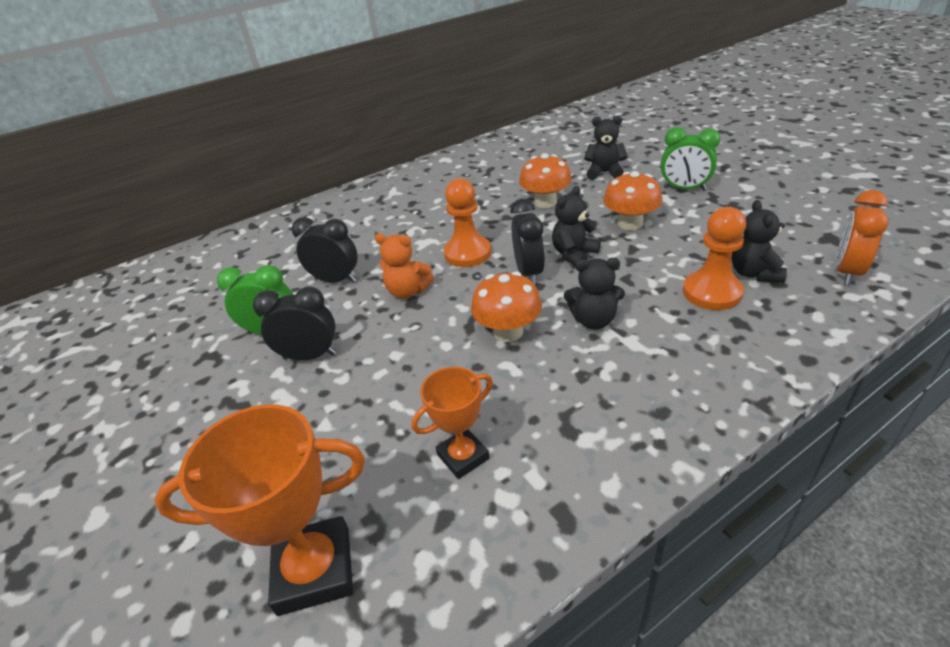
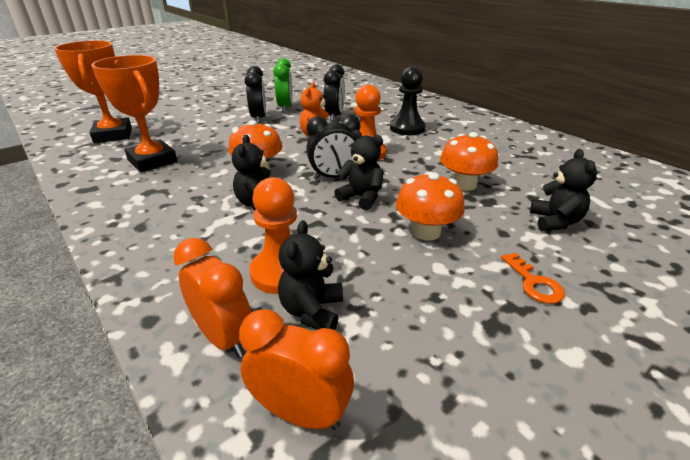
camera: 80 degrees right, 5 degrees down
(401, 226) = (407, 128): none -> black pawn
(463, 456) = (152, 161): orange trophy -> orange trophy, size x1.64
(684, 189) = (534, 283): green clock -> orange key
(754, 273) = (312, 311): black teddy bear -> black teddy bear turned 75 degrees counterclockwise
(804, 312) = (224, 337): none -> orange clock

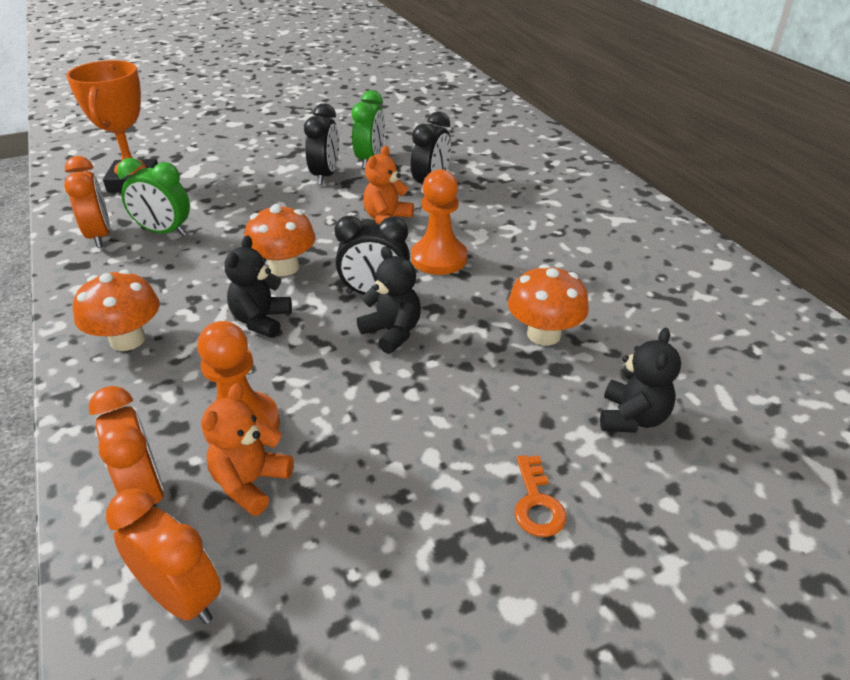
camera: 15 degrees right, 5 degrees up
(99, 169) = (99, 236): none -> orange clock
(152, 161) = (164, 232): orange trophy -> green clock
(312, 311) = (250, 483): black teddy bear -> orange teddy bear
(407, 128) = (522, 221): black pawn -> none
(426, 232) = (445, 401): orange mushroom -> orange mushroom (127, 340)

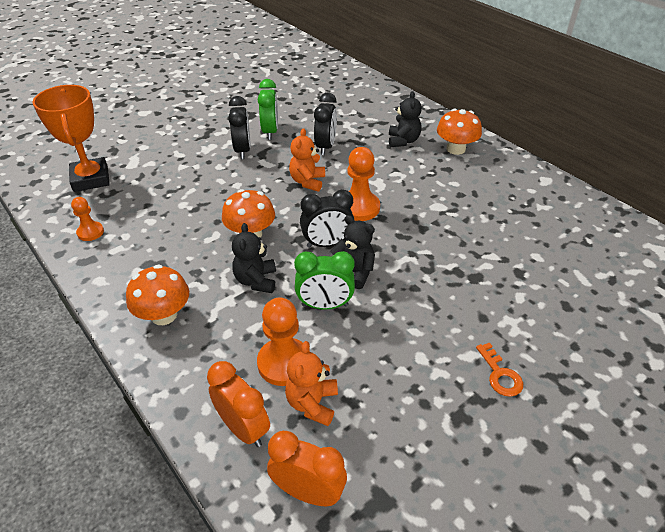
camera: 15 degrees left, 5 degrees up
(99, 236) = (90, 232): orange clock -> orange pawn
(164, 232) = (141, 220): green clock -> green clock (325, 305)
(543, 334) = (455, 254): orange mushroom -> orange mushroom (455, 149)
(632, 418) = (533, 304): black teddy bear -> black teddy bear (403, 141)

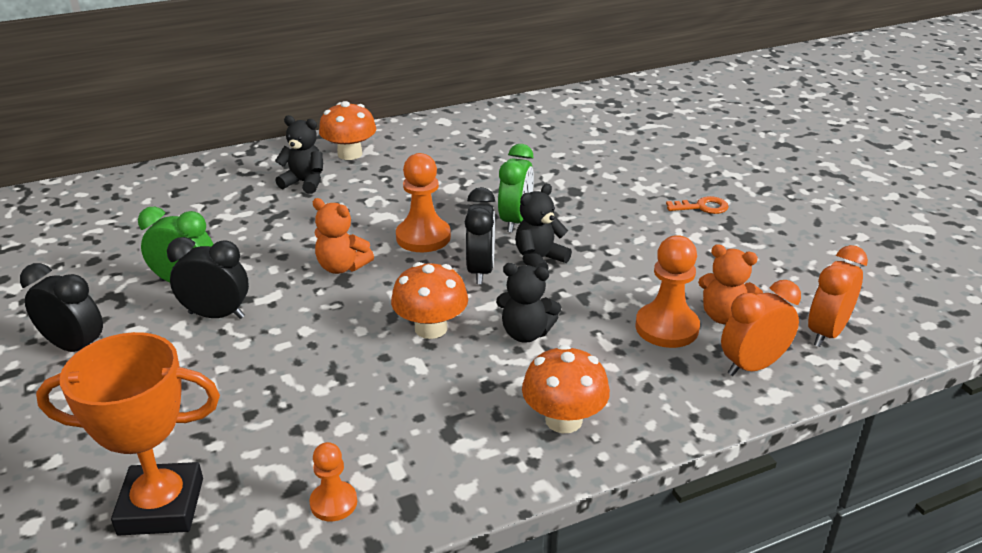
camera: 75 degrees left, 10 degrees down
(325, 147) = (269, 241): black clock -> black clock (75, 347)
(325, 305) = (586, 288): green clock -> green clock (515, 221)

